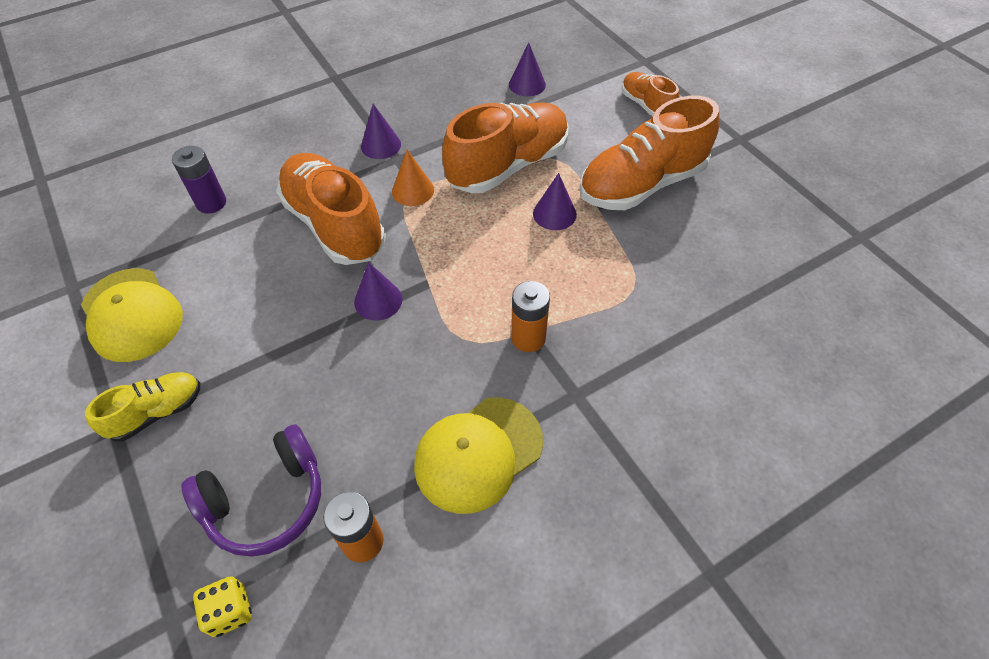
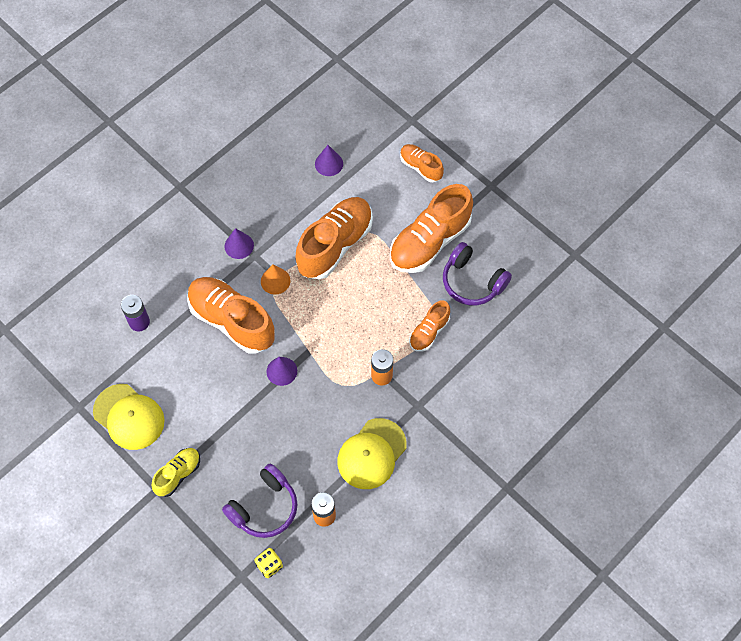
camera: 15 degrees left, 10 degrees up
(554, 214) = (376, 279): purple cone -> none
(617, 293) = (429, 332): none -> orange shoe
(696, 242) = (472, 282): none -> purple headphones

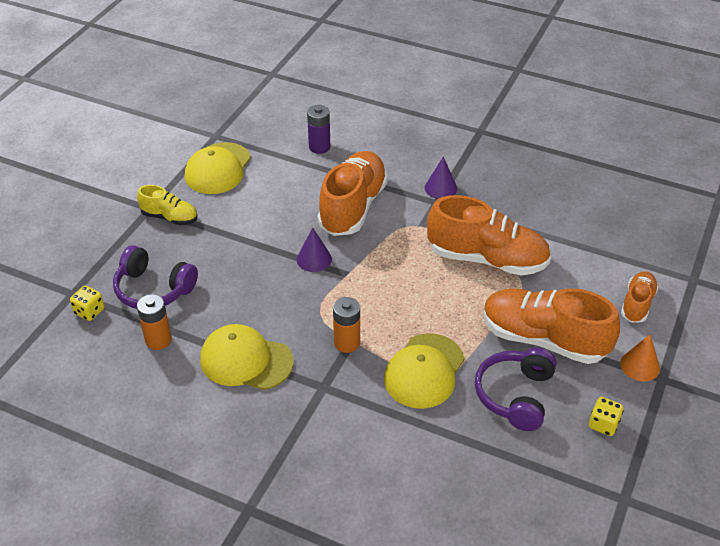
camera: 70 degrees right, 20 degrees down
(275, 281) = (416, 225): orange cone -> orange cone (640, 365)
(329, 164) = (583, 226): purple cone -> none
(429, 332) = (424, 371): orange shoe -> yellow cap
(515, 239) = (603, 424): none -> yellow dice

